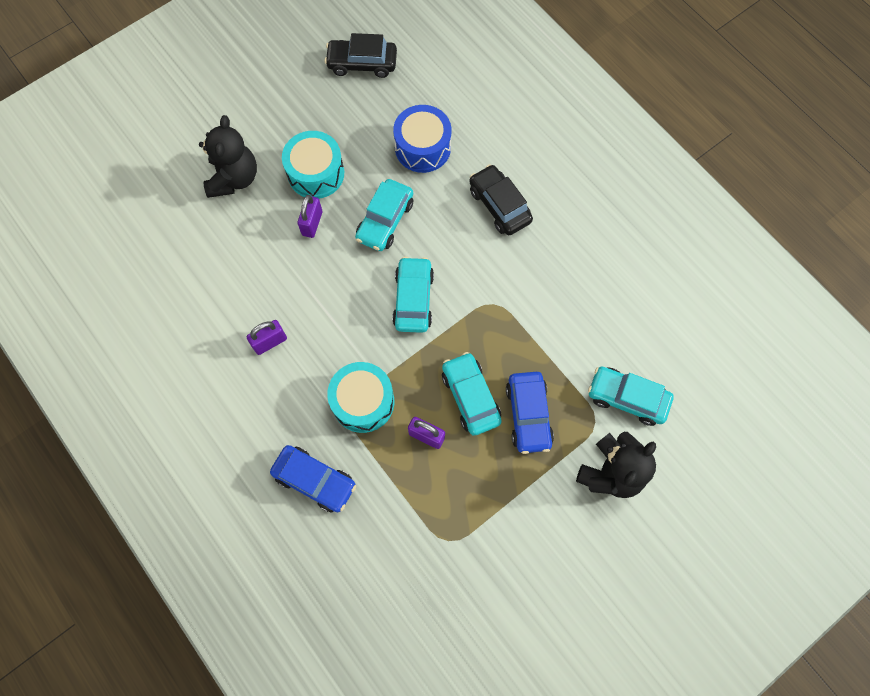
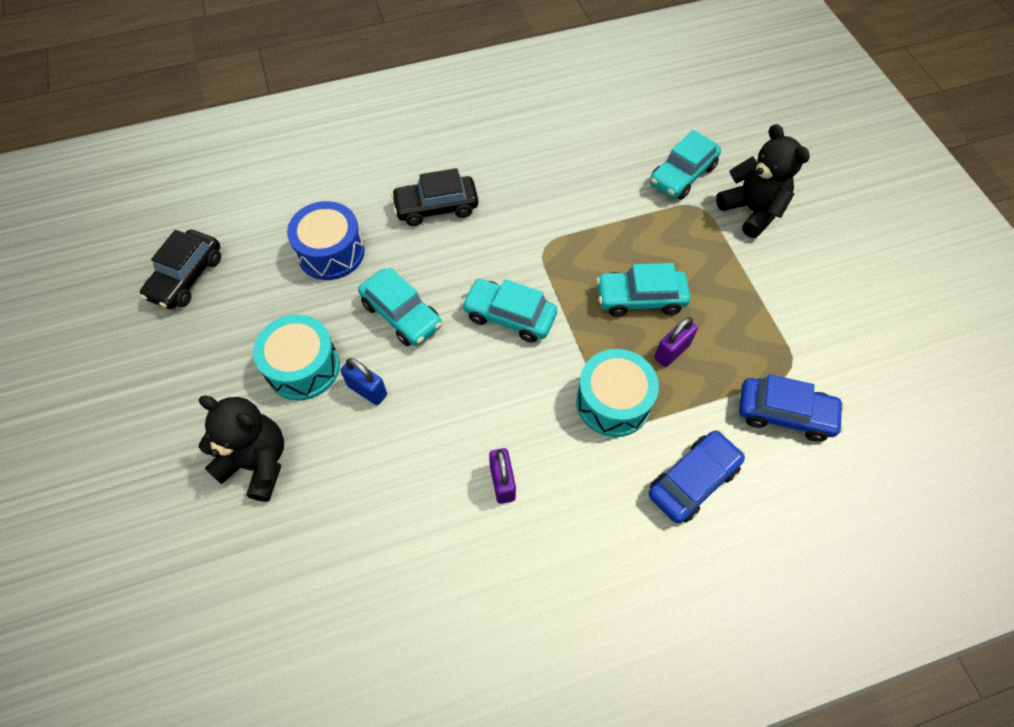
camera: 70 degrees left, 10 degrees down
(312, 223) = (367, 390): purple padlock -> blue padlock
(528, 415) = (675, 256): blue car -> blue car (784, 414)

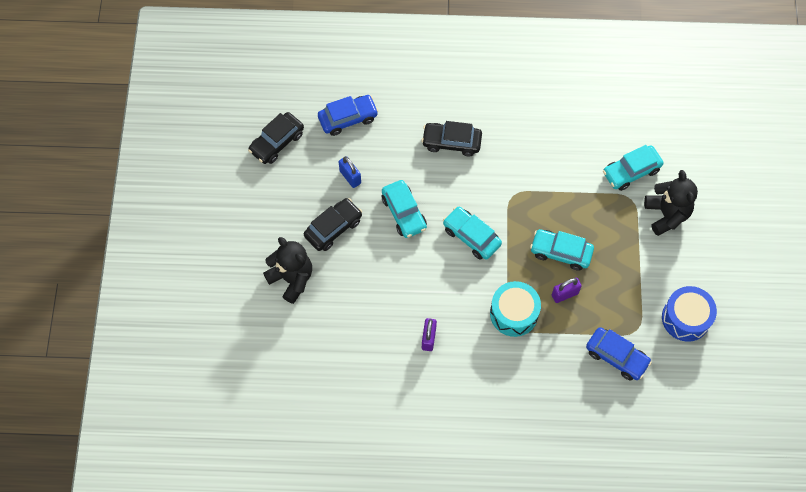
camera: 20 degrees right, 5 degrees up
(303, 367) = (333, 228): turquoise drum -> black car
(331, 252) = (372, 154): blue drum -> blue drum (685, 318)
(367, 390) = (367, 256): blue padlock -> blue padlock (350, 177)
(693, 481) = (541, 376): blue car -> blue car (348, 118)

